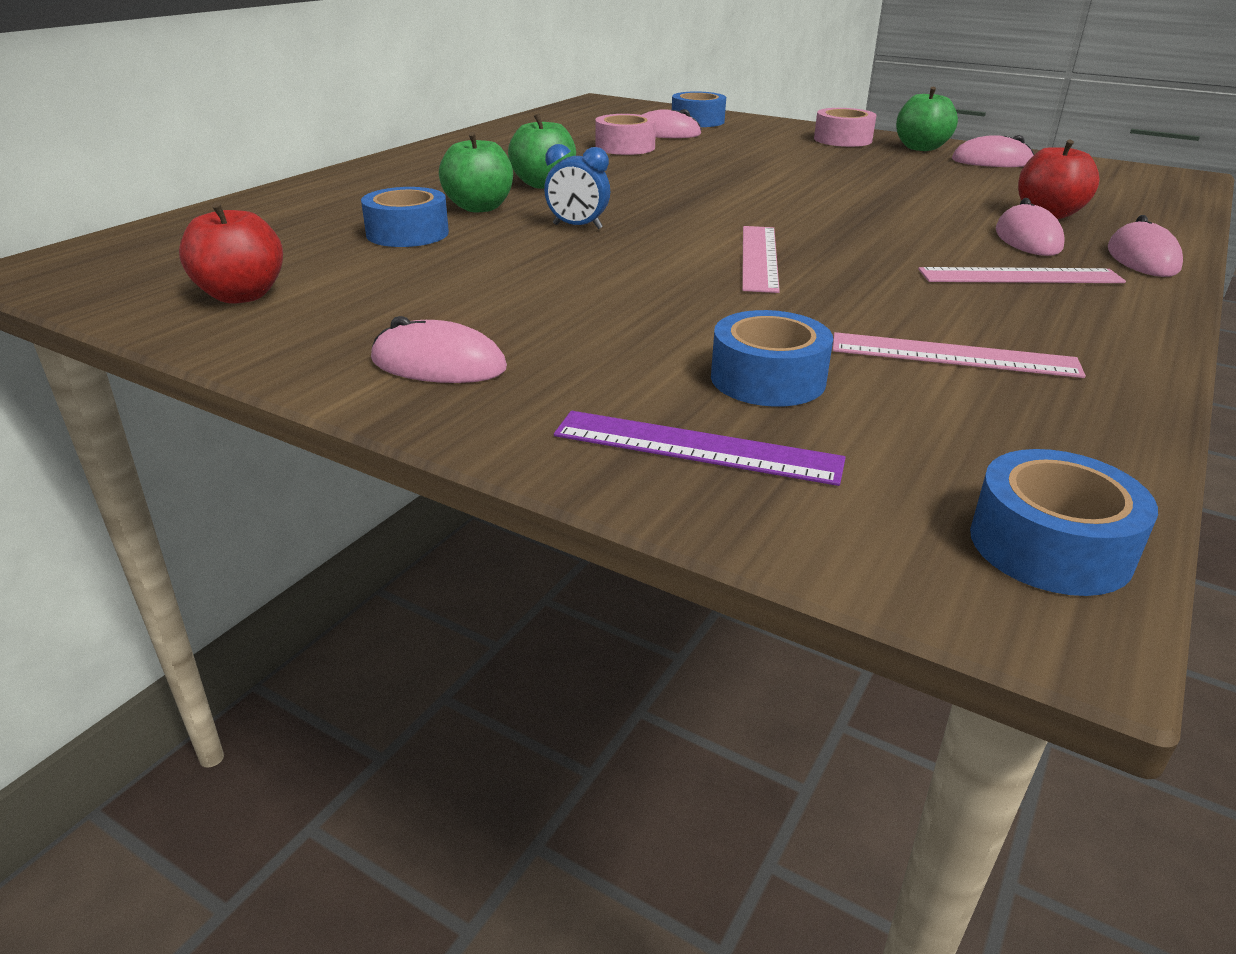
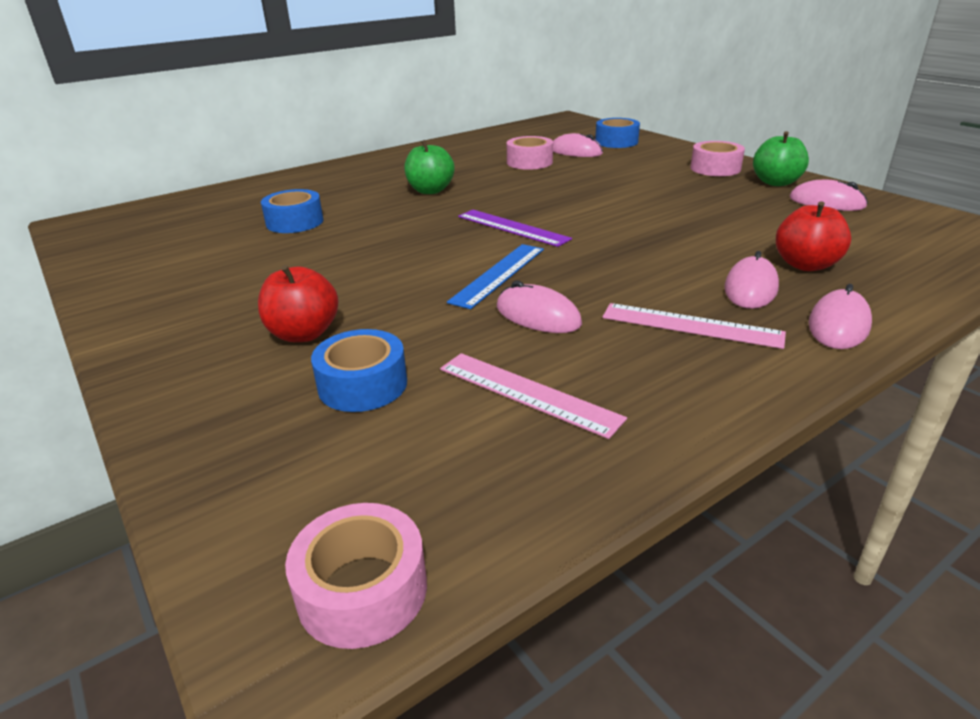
camera: 25 degrees right, 0 degrees up
(241, 296) = (148, 258): red apple -> red apple (304, 334)
(438, 364) = (182, 329): pink mouse -> pink mouse (538, 316)
(479, 208) = (364, 206): green apple -> none
(577, 226) = (406, 230): blue clock -> none
(696, 447) = (242, 431): purple ruler -> purple ruler (512, 227)
(759, 257) = (498, 274): pink ruler -> blue ruler
(1050, 545) = (362, 590): blue tape -> pink tape

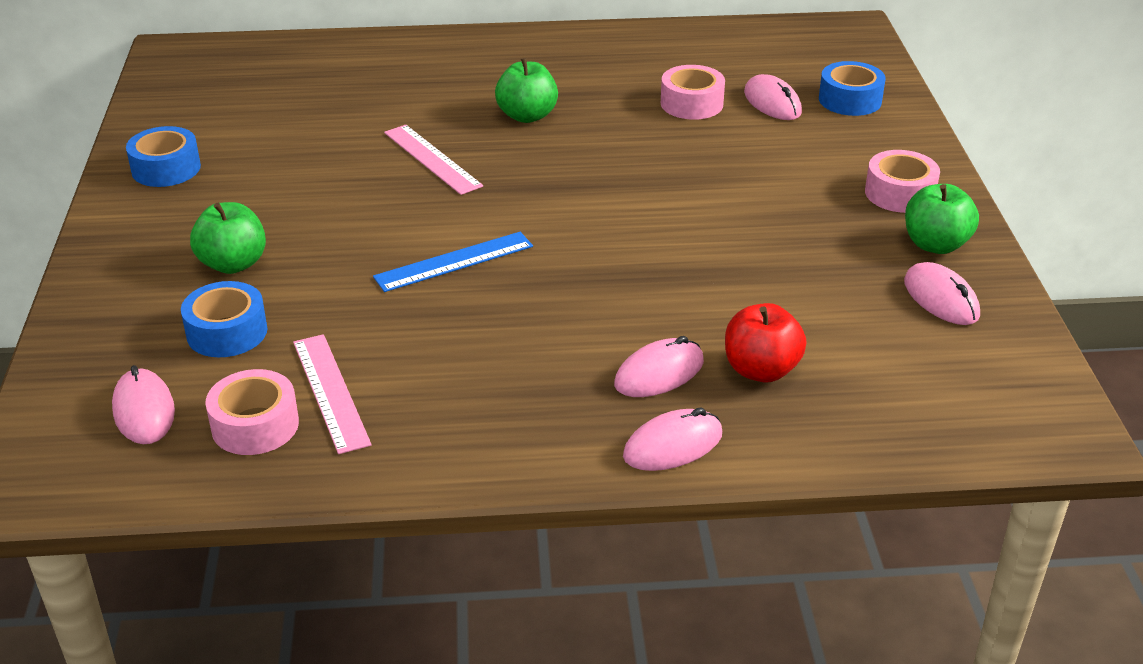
camera: 30 degrees right, 5 degrees up
(295, 222) = (351, 119): blue tape -> blue tape (166, 168)
(304, 334) = (233, 264): red apple -> green apple
(362, 590) = (86, 476): pink tape -> pink tape (255, 425)
(512, 227) = (542, 204): purple ruler -> none
(538, 316) = (429, 322): pink mouse -> pink mouse (144, 411)
(691, 325) = (542, 388): pink ruler -> pink ruler (432, 159)

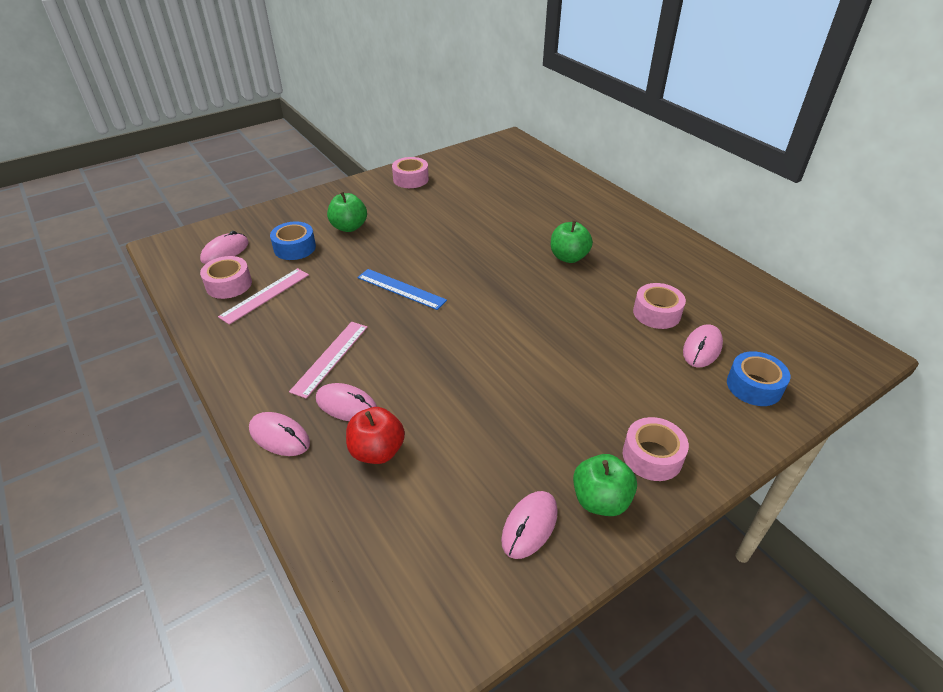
camera: 60 degrees right, 5 degrees up
(166, 168) = (411, 179): blue tape -> pink tape
(432, 159) = (491, 244): pink ruler -> pink ruler (330, 358)

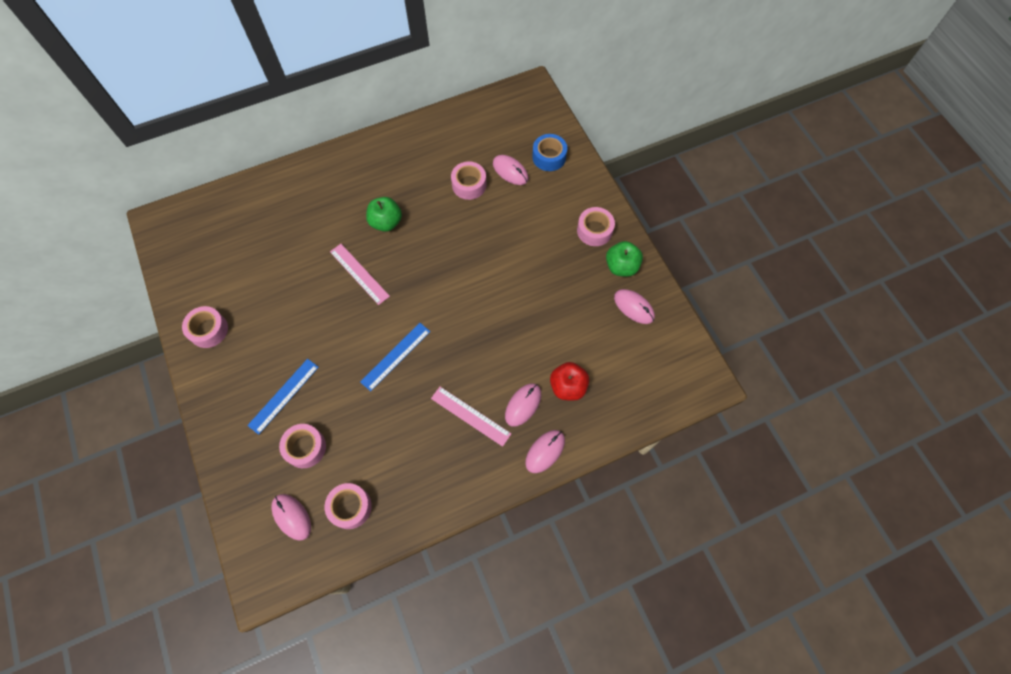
camera: 80 degrees left, 25 degrees up
(265, 295) = (375, 472): pink ruler -> pink ruler (359, 273)
(295, 248) = (305, 448): blue tape -> pink tape
(349, 227) = (283, 395): green apple -> blue ruler

